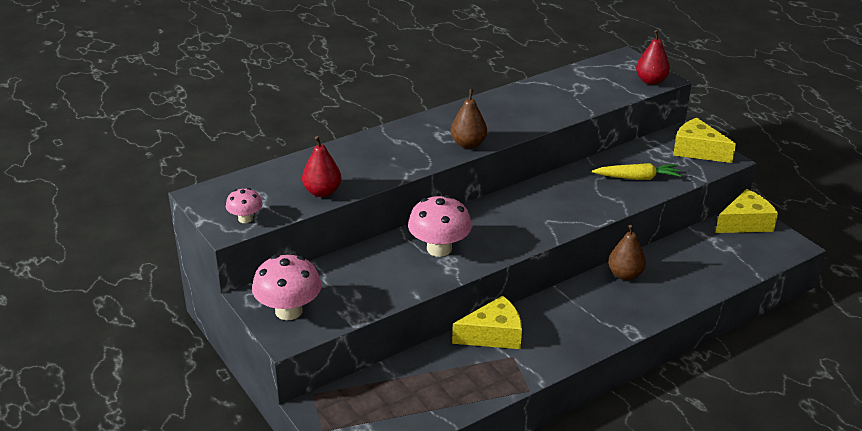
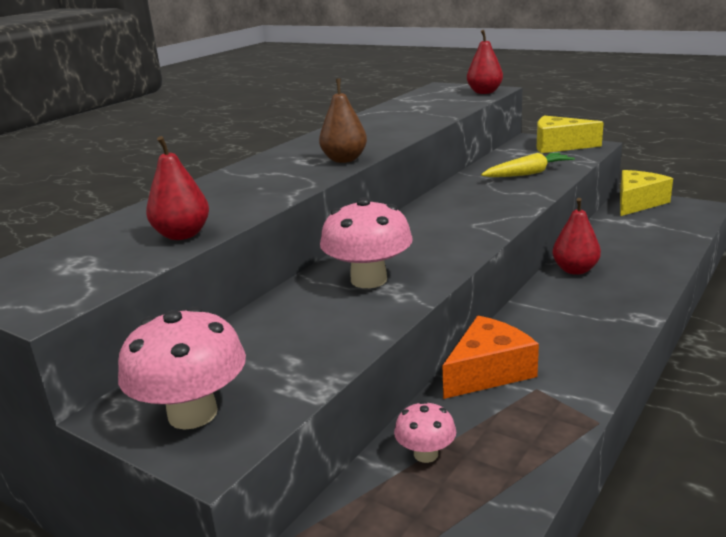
camera: 20 degrees left, 10 degrees down
(245, 219) = (70, 289): pink mushroom -> pink mushroom (426, 454)
(493, 335) = (488, 372): yellow cheese -> orange cheese
(625, 274) = (575, 270): brown pear -> red pear

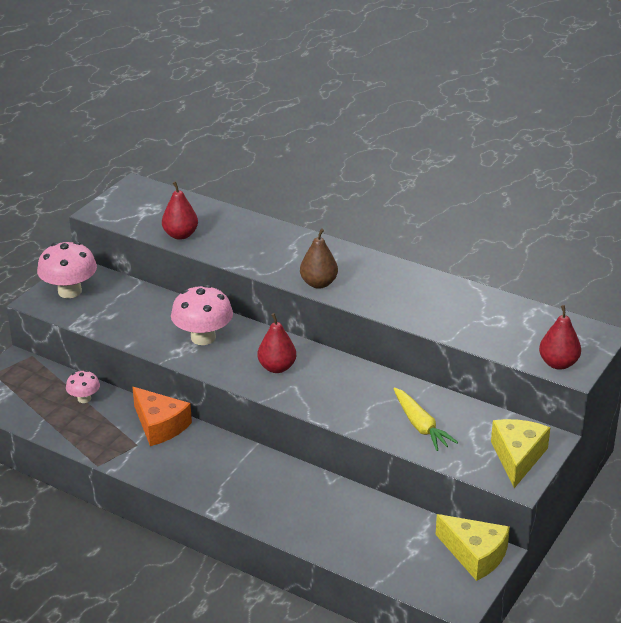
camera: 85 degrees right, 10 degrees up
(575, 270) = (308, 484): red pear -> red pear (277, 367)

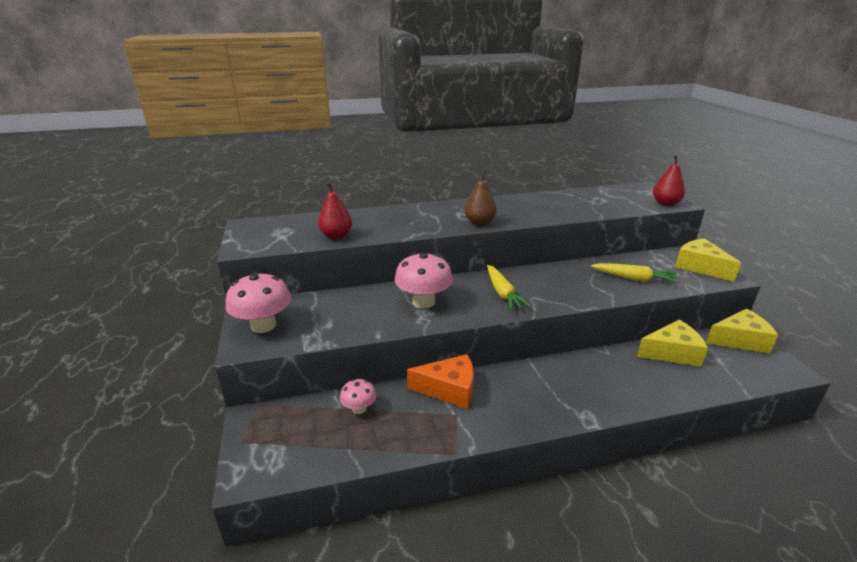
camera: 45 degrees left, 5 degrees down
(277, 367) = (503, 293): red pear -> yellow carrot
(385, 519) = (672, 353): none -> yellow cheese

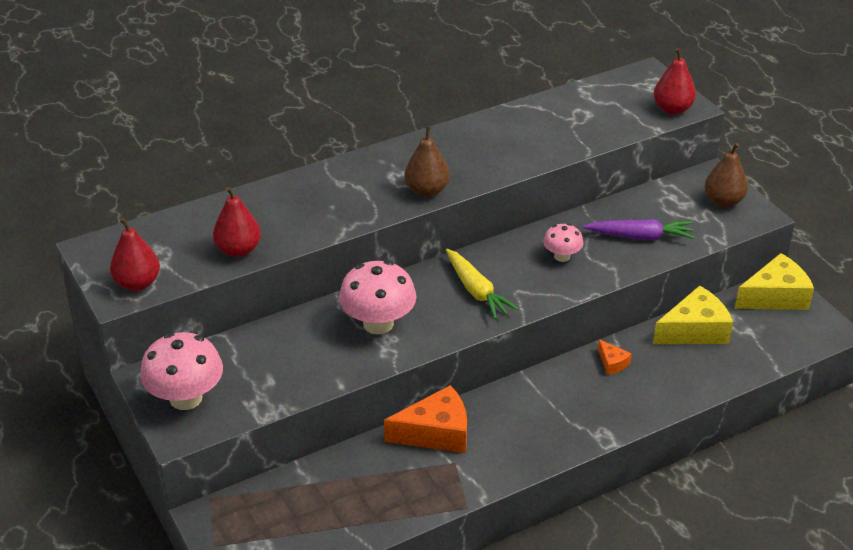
camera: 15 degrees left, 10 degrees up
(258, 244) = (137, 283): none -> red pear
(359, 408) = (336, 478): pink mushroom -> pink mushroom (562, 256)
(602, 364) = (612, 363): none -> orange cheese
(634, 278) = (640, 237): yellow carrot -> purple carrot
(700, 267) = (723, 201): yellow cheese -> brown pear

